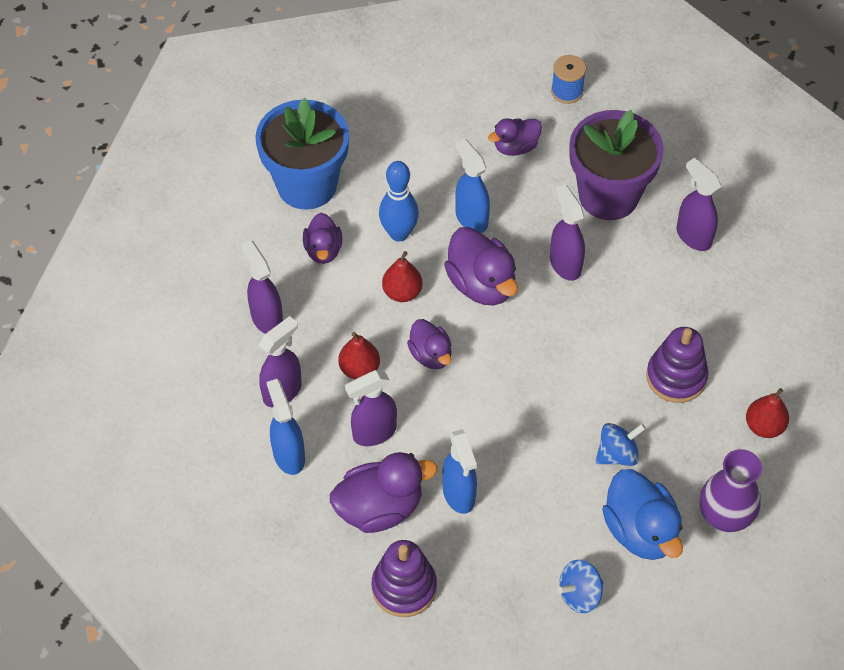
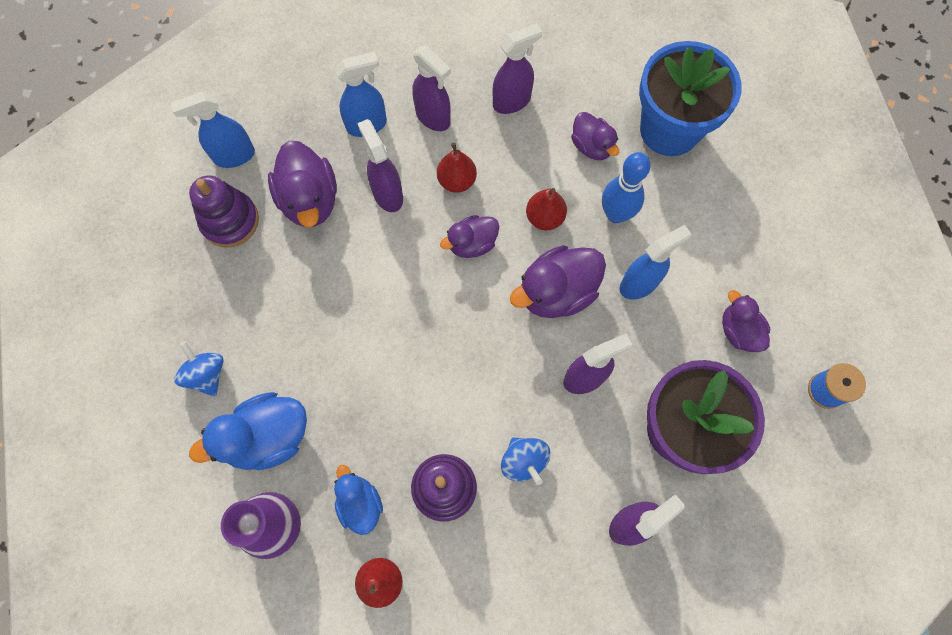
camera: 90 degrees right, 15 degrees up
(323, 250) = (591, 146): purple duck -> purple duck turned 120 degrees counterclockwise
(459, 494) = (319, 268): blue spray bottle -> blue spray bottle (234, 156)
(617, 454) = (354, 419): blue spinning top -> blue spinning top (524, 461)
(697, 446) = (360, 503): none -> blue duck

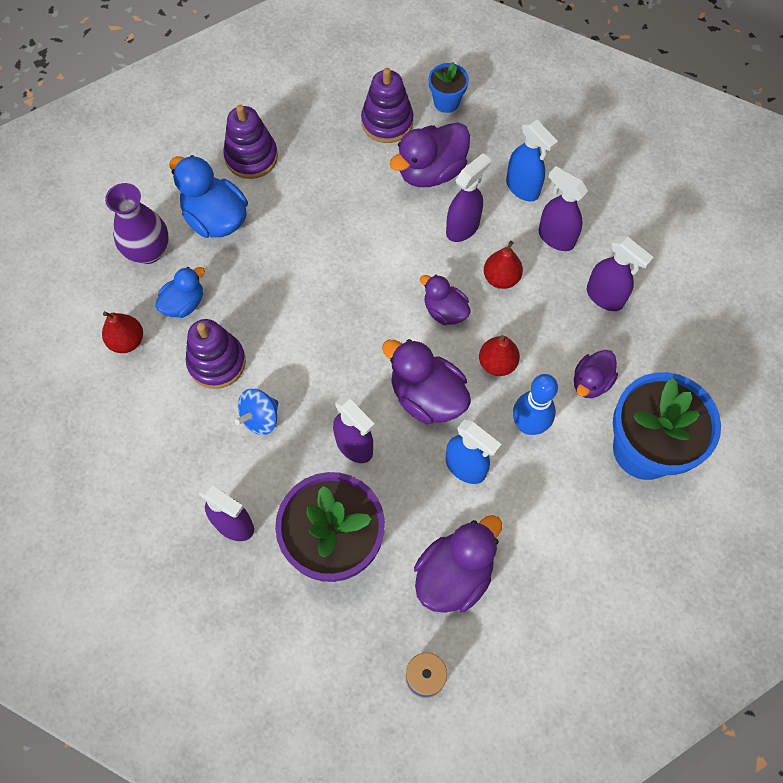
camera: 70 degrees right, 5 degrees down
(206, 374) = (251, 157): blue spinning top -> purple stacking toy
(234, 156) = (446, 102): blue spray bottle -> blue flower pot
(433, 117) = (555, 237): purple spray bottle -> purple spray bottle turned 105 degrees clockwise
(738, 331) = (454, 574): purple duck -> purple duck, size x1.62

